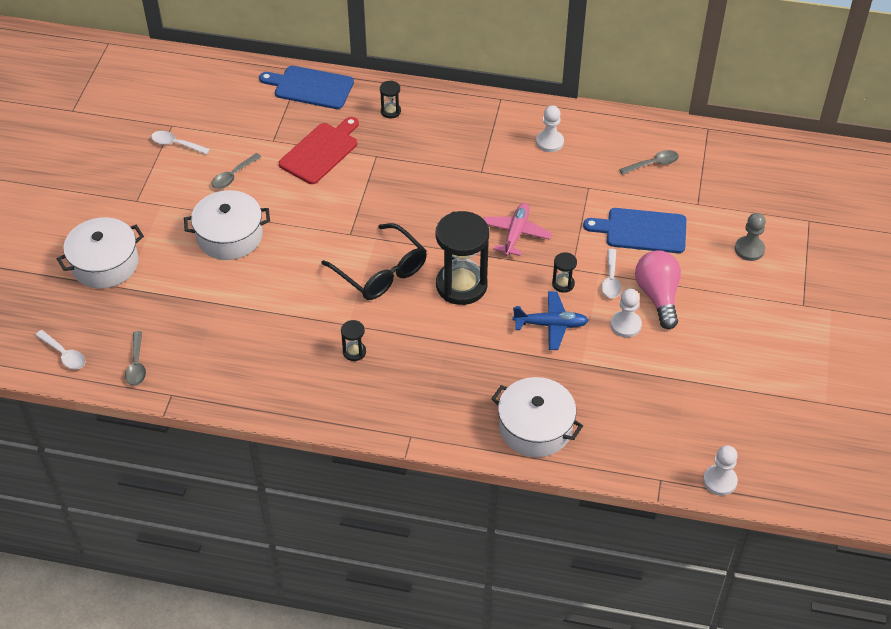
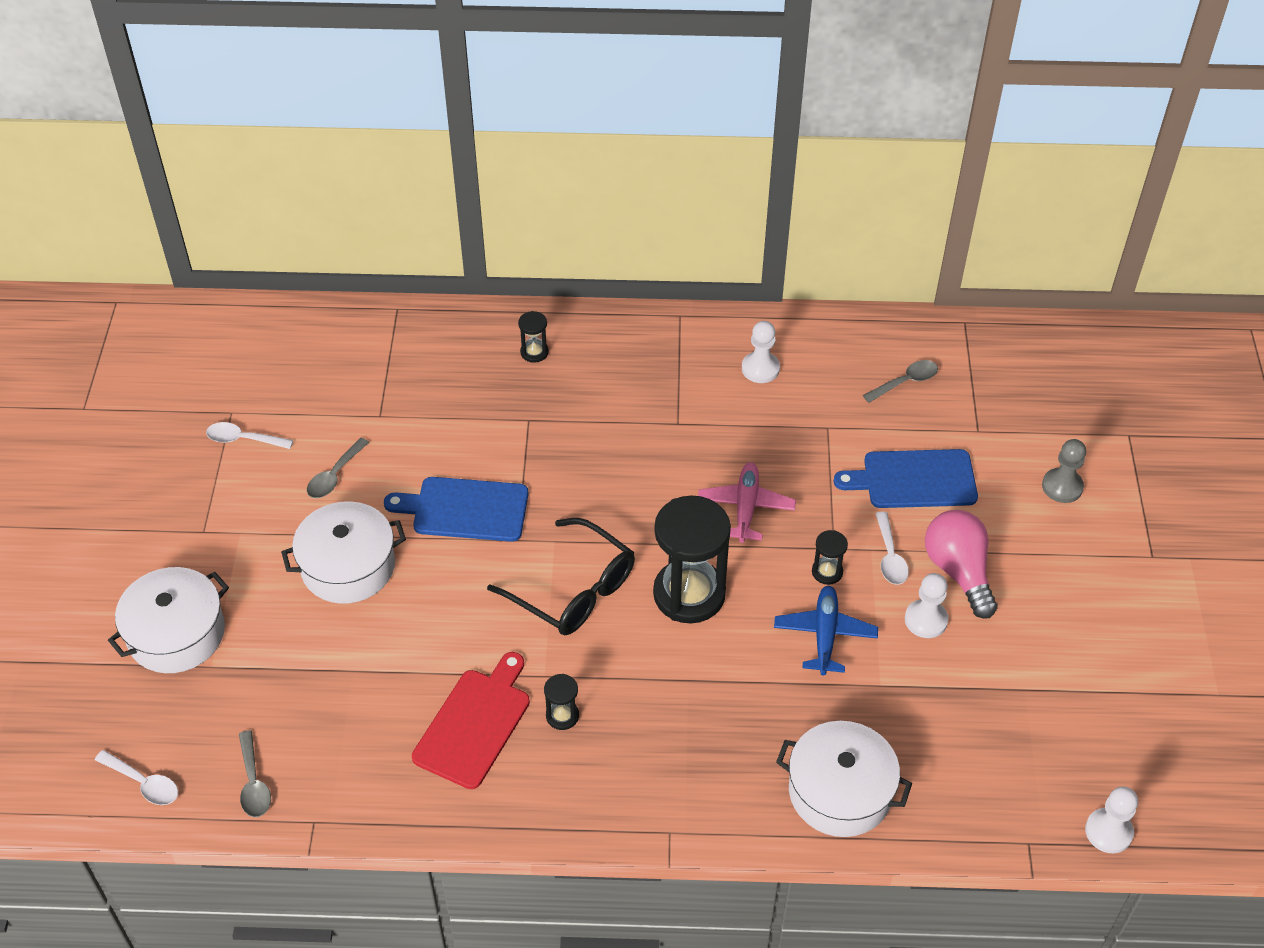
camera: 10 degrees left, 0 degrees up
(310, 87) = (416, 331): blue cutting board -> blue cutting board (465, 509)
(321, 151) = (450, 423): red cutting board -> red cutting board (475, 724)
(551, 325) = (825, 635): blue plane -> blue plane turned 75 degrees counterclockwise

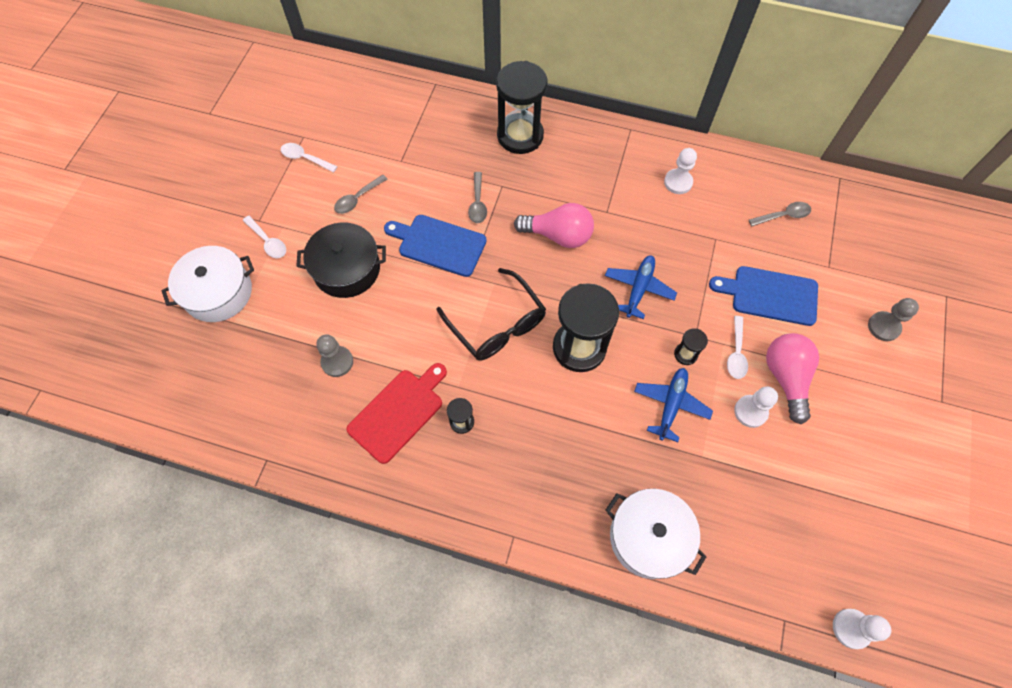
camera: 15 degrees right, 15 degrees up
(143, 783) = (162, 400): white spoon -> white spoon (268, 241)
(253, 783) = (235, 419): grey spoon -> grey spoon (477, 203)
(348, 566) = (347, 269): white pot -> black pot
(372, 682) = (337, 362): none -> grey pawn
(534, 352) = (520, 136): black hourglass -> black hourglass, size x2.29
(622, 465) = (558, 235): none -> pink light bulb
(746, 507) = (639, 289): pink plane -> blue plane

